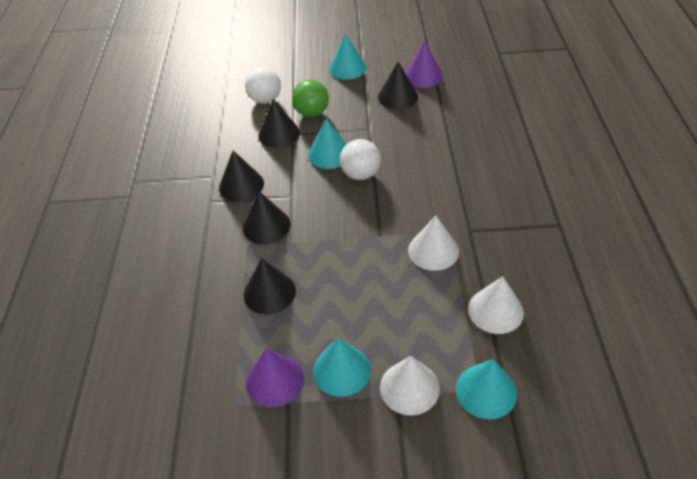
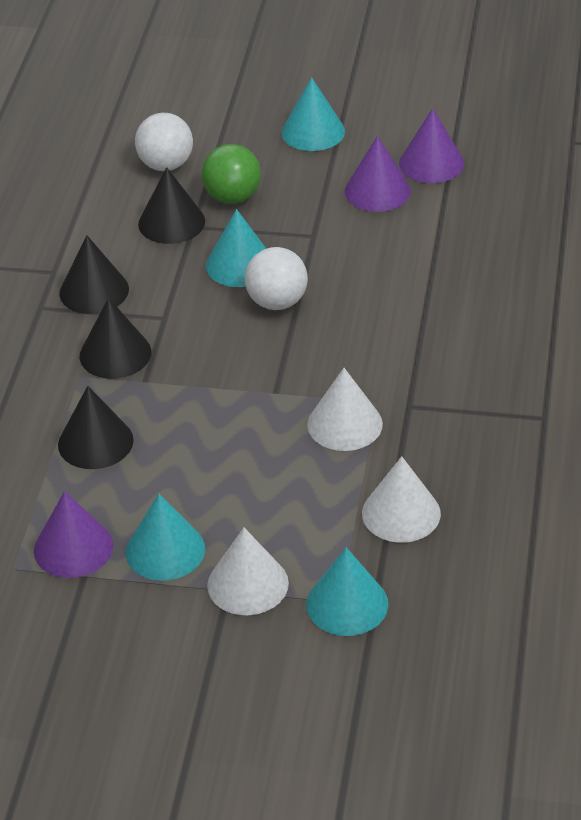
camera: 10 degrees right, 5 degrees down
(397, 96) = (377, 191): black cone -> purple cone

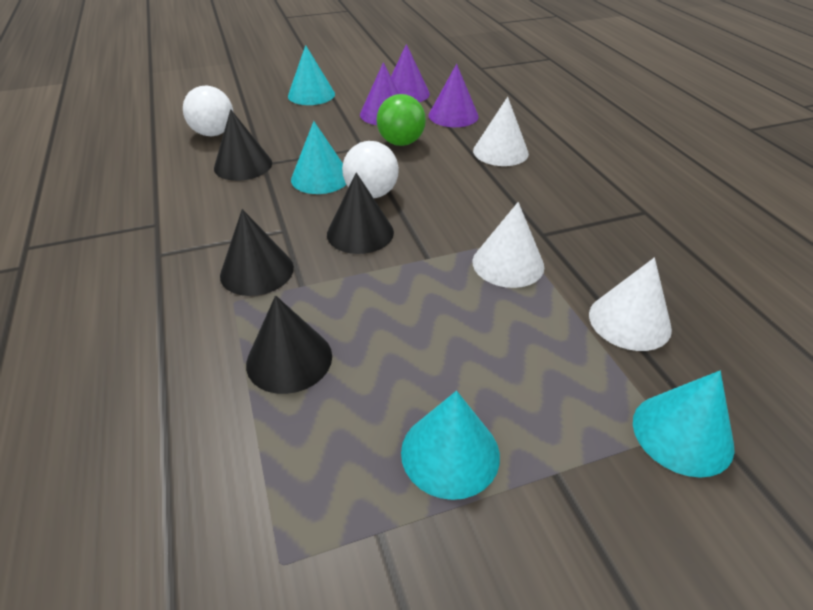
camera: 30 degrees left, 0 degrees up
(73, 548) = (342, 497): purple cone -> purple cone (453, 115)
(94, 291) = (204, 228): black cone -> black cone (360, 233)
(232, 197) = (281, 140): green ball -> green ball (401, 143)
(247, 584) = (569, 455): white cone -> white cone (500, 152)

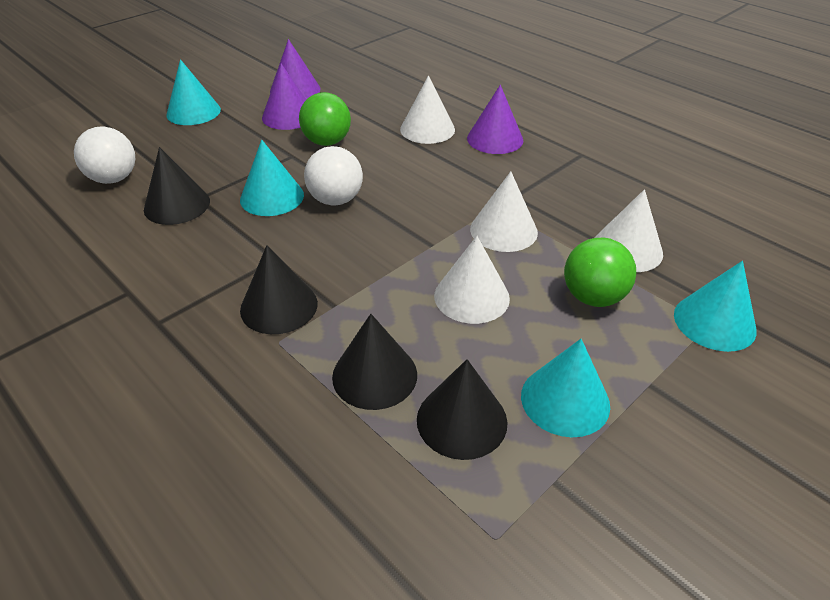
camera: 25 degrees left, 0 degrees up
(360, 233) = (353, 240): black cone -> black cone (461, 420)
(430, 317) = (471, 296): none -> white cone
(453, 115) = (358, 103): purple cone -> purple cone (495, 139)
(555, 358) = (593, 297): none -> green ball

